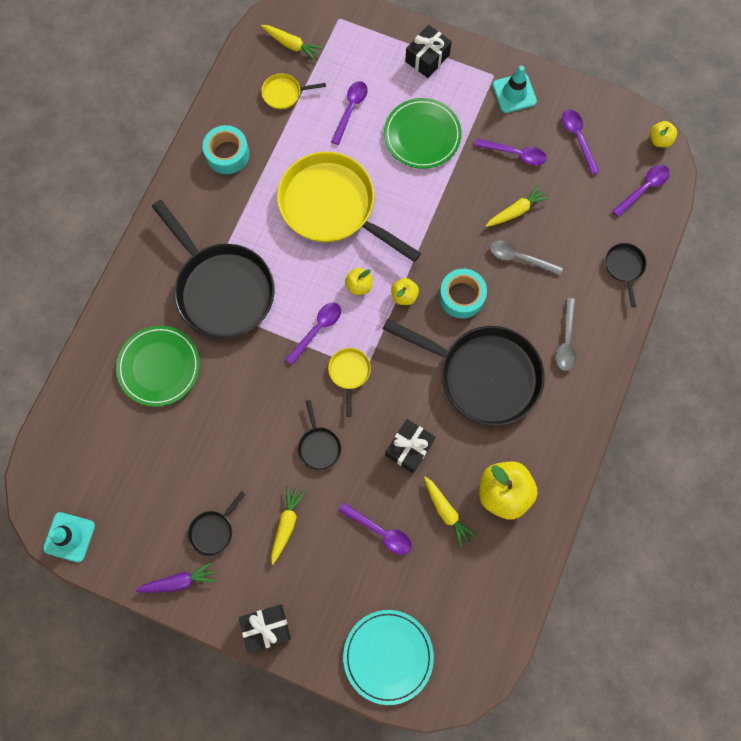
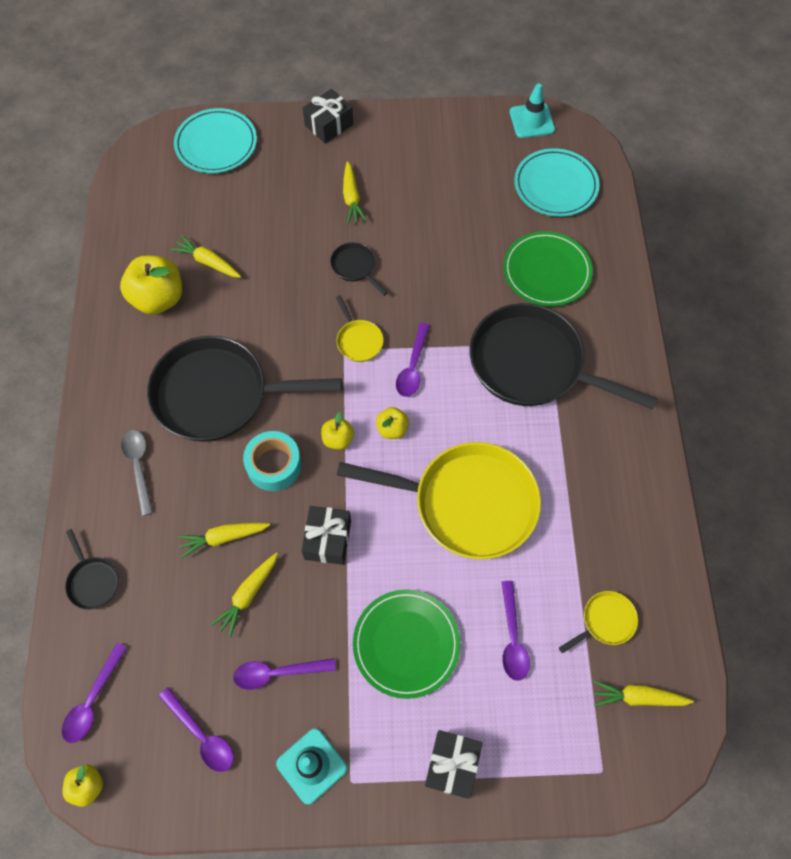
camera: 155 degrees right, 10 degrees down
(95, 451) = (555, 185): none -> turquoise plate
(179, 581) = (420, 127): purple carrot -> none
(213, 530) = (413, 170): black pan -> none
(227, 154) = (622, 511): turquoise tape -> none
(380, 531) = (264, 224): purple spoon -> none
(409, 448) = (267, 299): black gift -> black gift (327, 539)
(519, 258) = (223, 538): grey spoon -> yellow carrot

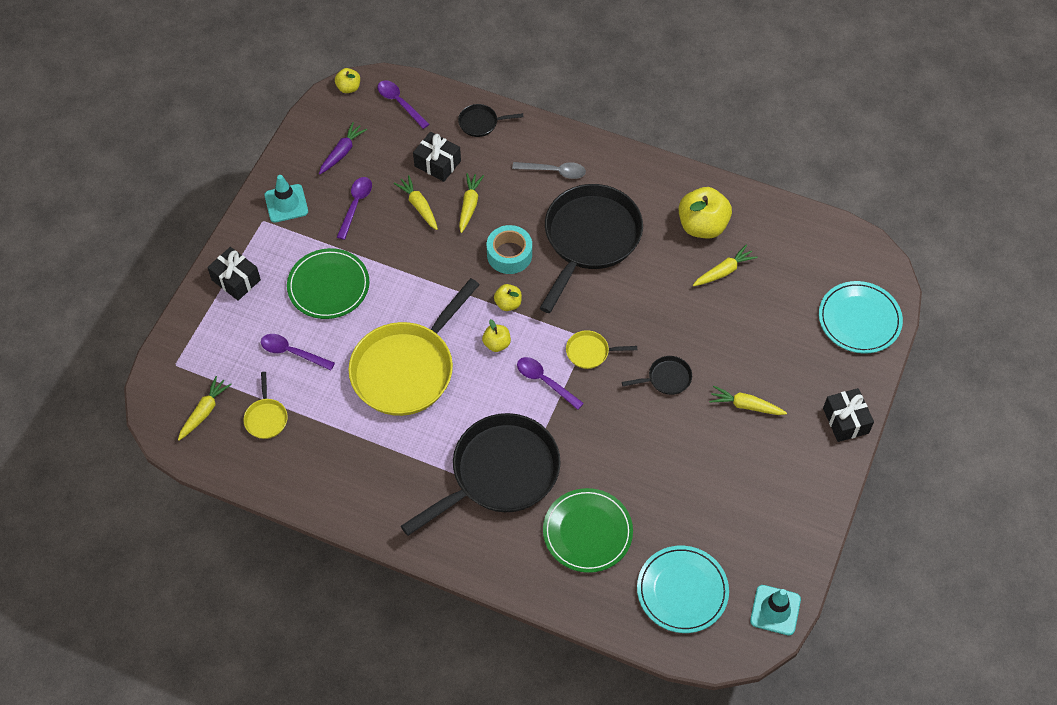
camera: 115 degrees right, 5 degrees down
(201, 735) = (342, 152): purple spoon -> purple carrot
(327, 539) = (431, 267): black gift -> black gift (437, 163)

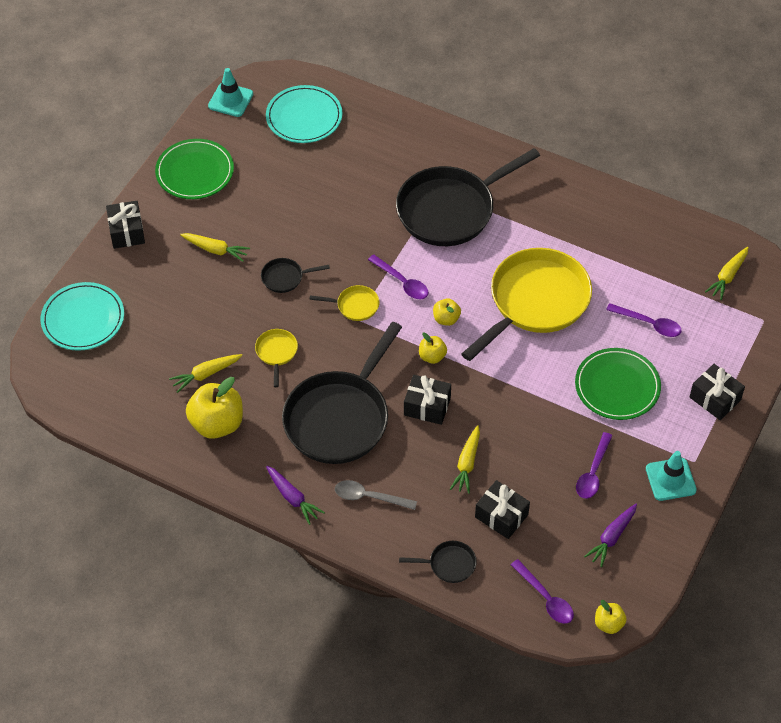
camera: 175 degrees left, 5 degrees down
(266, 418) = (668, 267): yellow pan -> yellow pan (276, 353)
(418, 206) = (523, 466): yellow carrot -> none
(509, 254) = (427, 406): turquoise tape -> black gift
(587, 532) = (377, 161): green plate -> green plate (195, 172)
(621, 166) = (293, 498): none -> purple carrot

